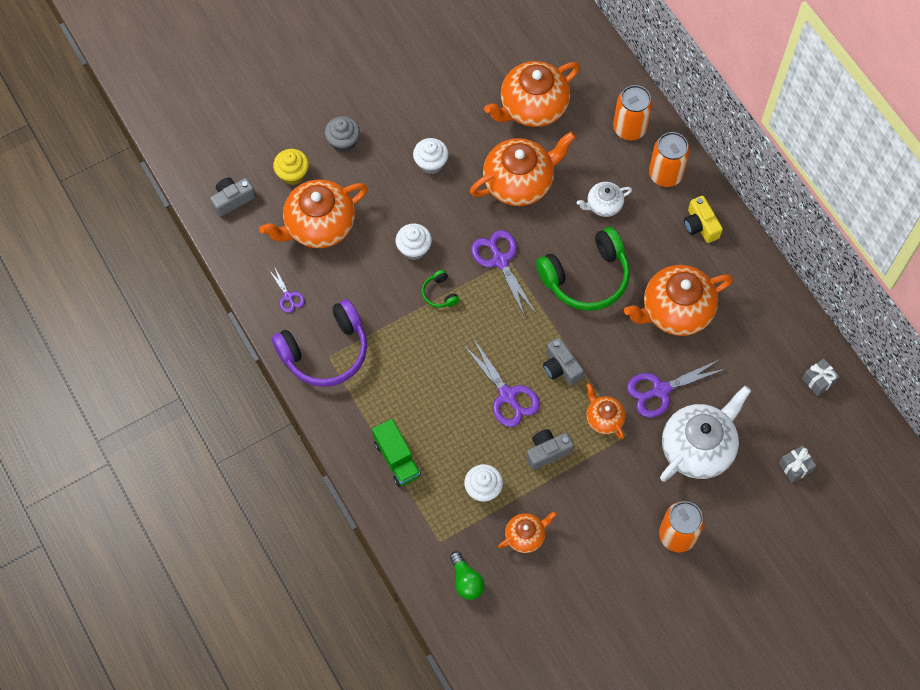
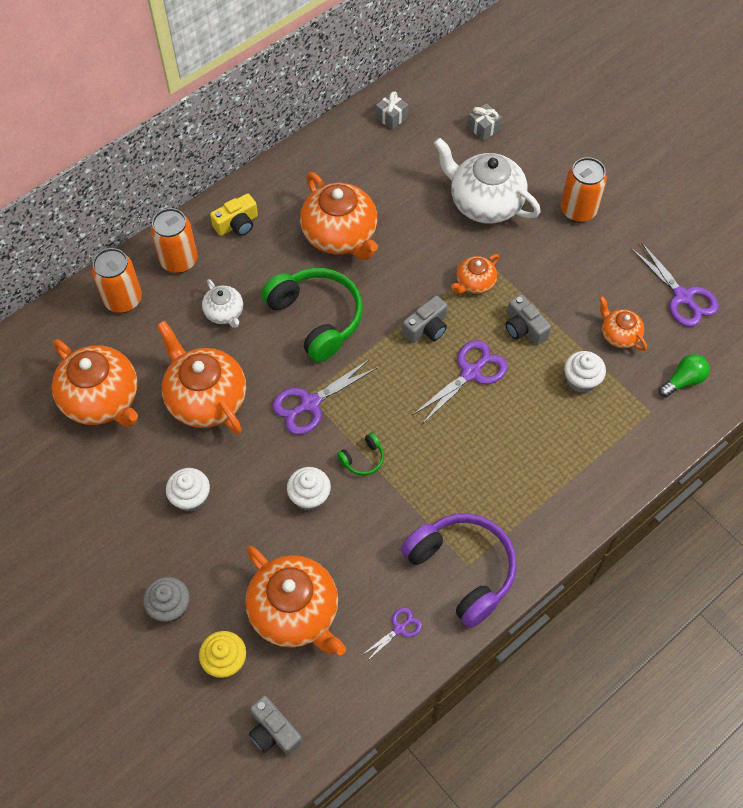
camera: 100 degrees left, 5 degrees down
(397, 459) = (572, 469): green truck -> none
(660, 390) = (431, 239): purple scissors -> purple scissors (682, 297)

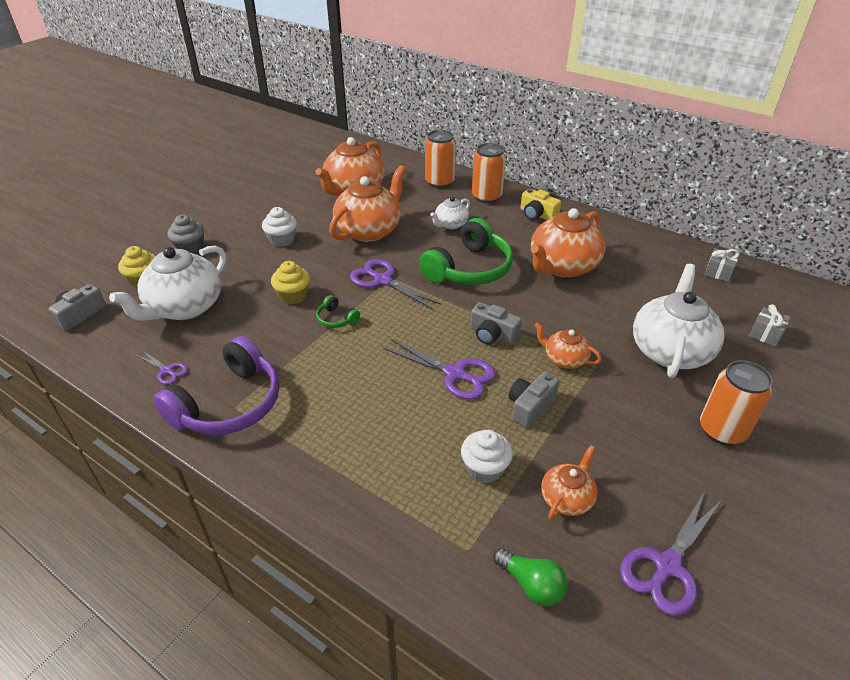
camera: 75 degrees right, 20 degrees down
(295, 612) = (184, 307): orange teapot -> white teapot
(309, 496) = (293, 296): white cupcake -> yellow cupcake

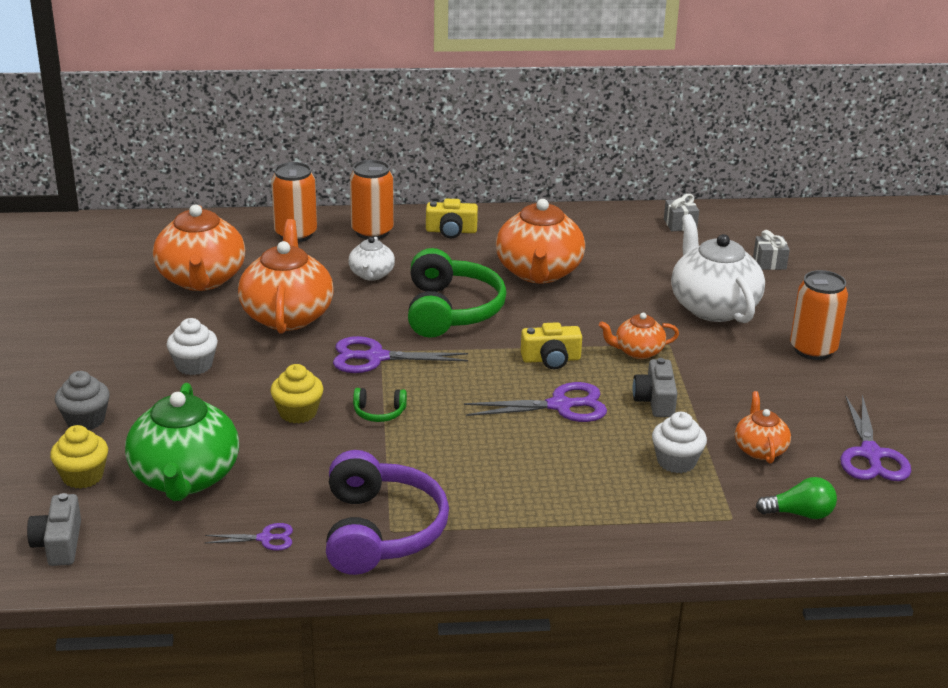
camera: 40 degrees left, 10 degrees down
(184, 307) = (185, 478): white teapot -> green teapot
(492, 335) = (551, 359): grey camera -> yellow camera

